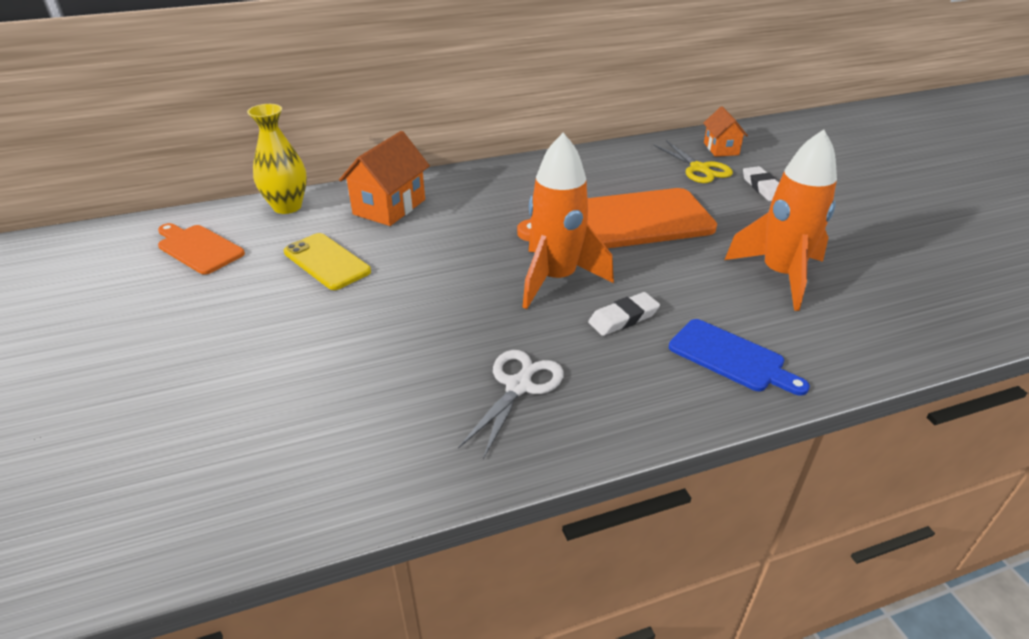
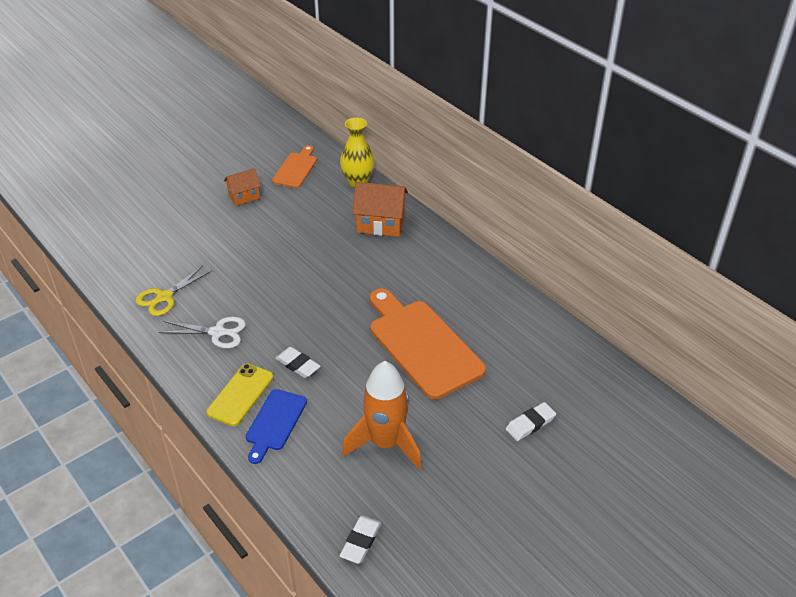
camera: 70 degrees right, 5 degrees up
(327, 262) = (304, 221): yellow phone -> yellow phone (240, 395)
(556, 279) = (328, 324): orange rocket -> none
(699, 169) = (541, 377): yellow scissors -> yellow scissors (164, 297)
(721, 149) = (595, 388): orange house -> orange house (244, 197)
(937, 321) = (361, 541): none -> white eraser

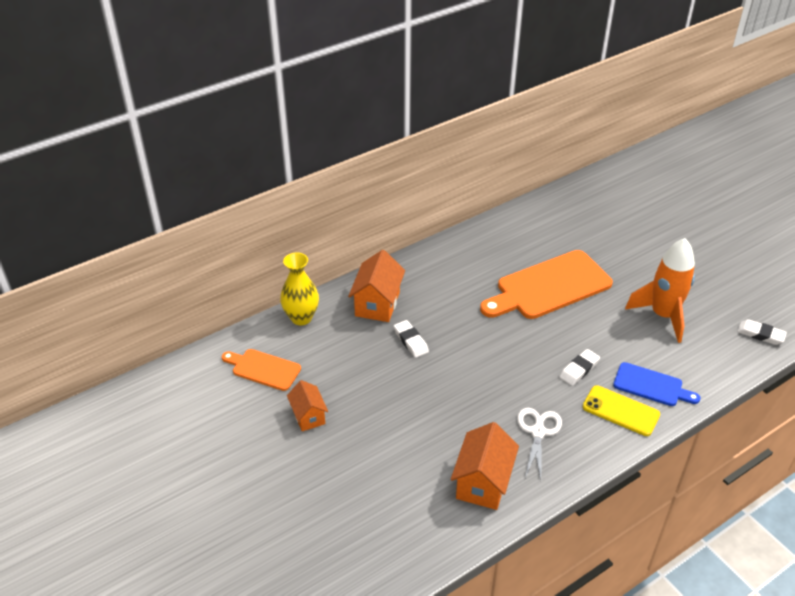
camera: 85 degrees left, 0 degrees up
(164, 297) = (483, 483): yellow scissors -> orange house
(530, 424) = (631, 236): white eraser -> white eraser (410, 341)

